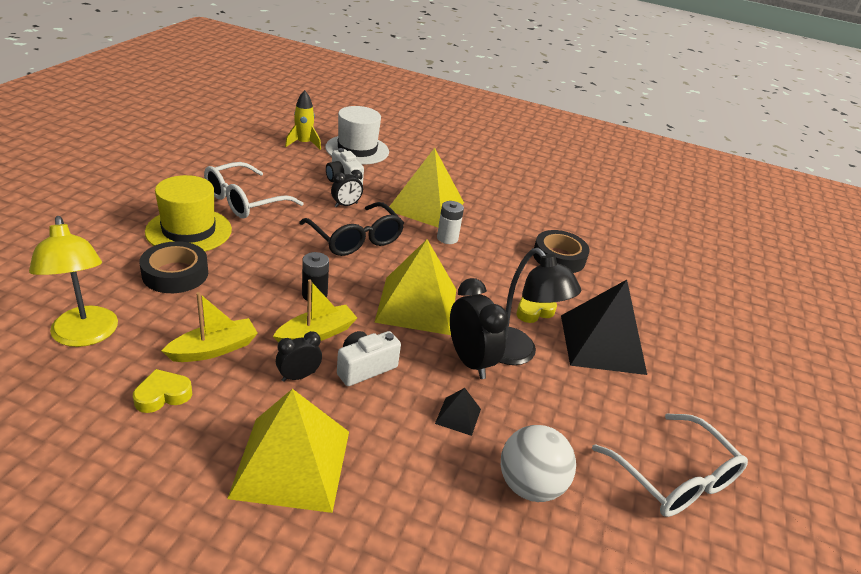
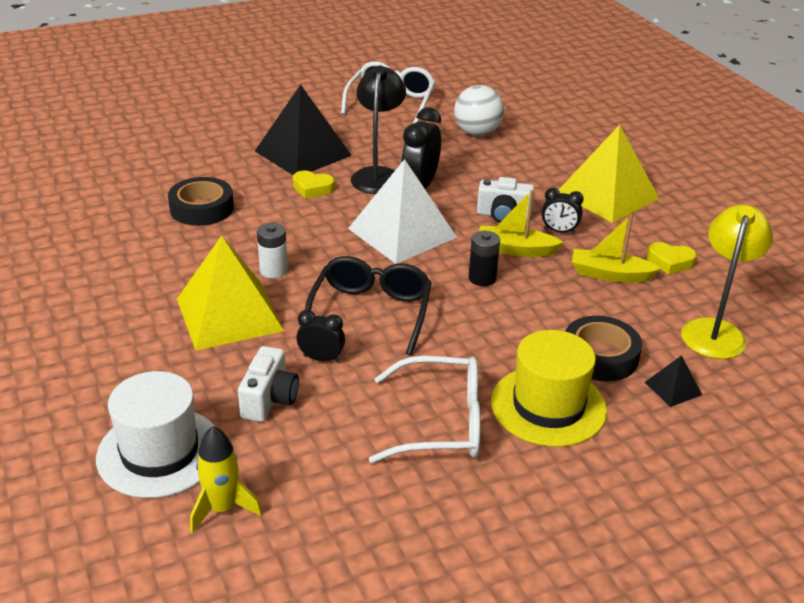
camera: 130 degrees left, 0 degrees up
(417, 305) = (402, 233): yellow pyramid -> white pyramid
(458, 416) = (474, 169): black pyramid -> black pyramid (673, 388)

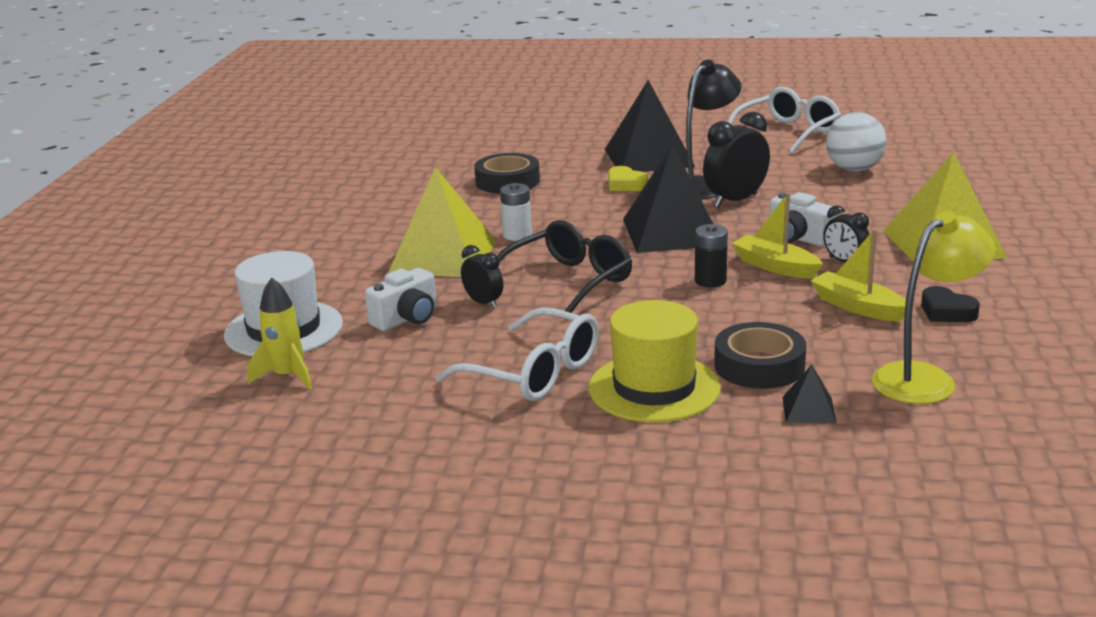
camera: 35 degrees right, 10 degrees down
(402, 233) = (672, 232): white pyramid -> black pyramid
(670, 262) = (946, 312): yellow heart -> black heart

